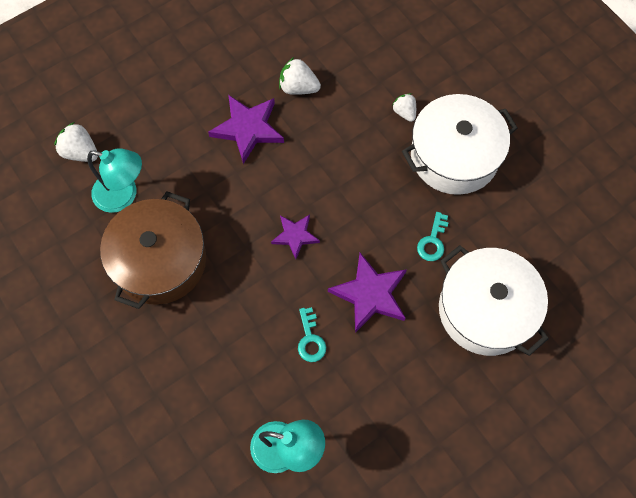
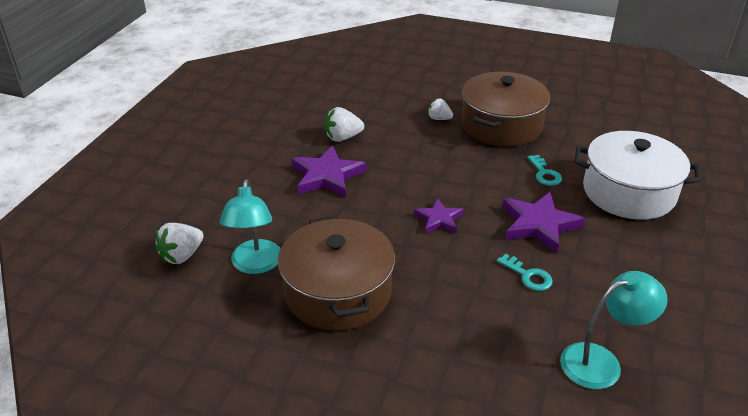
camera: 35 degrees left, 30 degrees down
(80, 152) = (182, 256): white strawberry -> white strawberry turned 45 degrees counterclockwise
(123, 195) = (255, 265): turquoise lamp -> turquoise lamp turned 105 degrees clockwise
(454, 156) = (501, 125): white pot -> brown pot

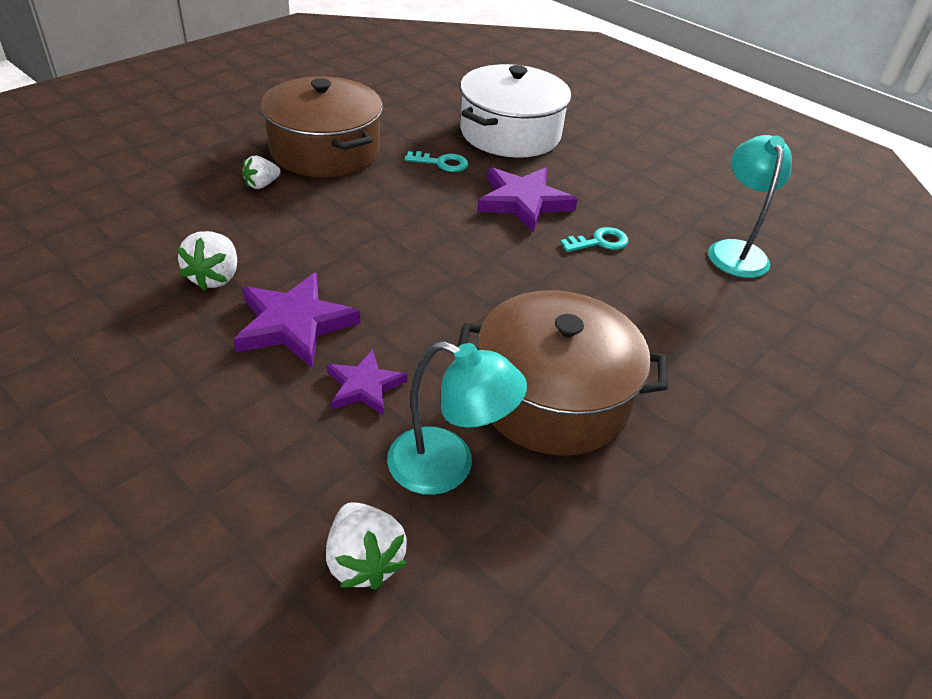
camera: 70 degrees left, 5 degrees up
(439, 219) = (466, 263): purple star -> purple star (364, 386)

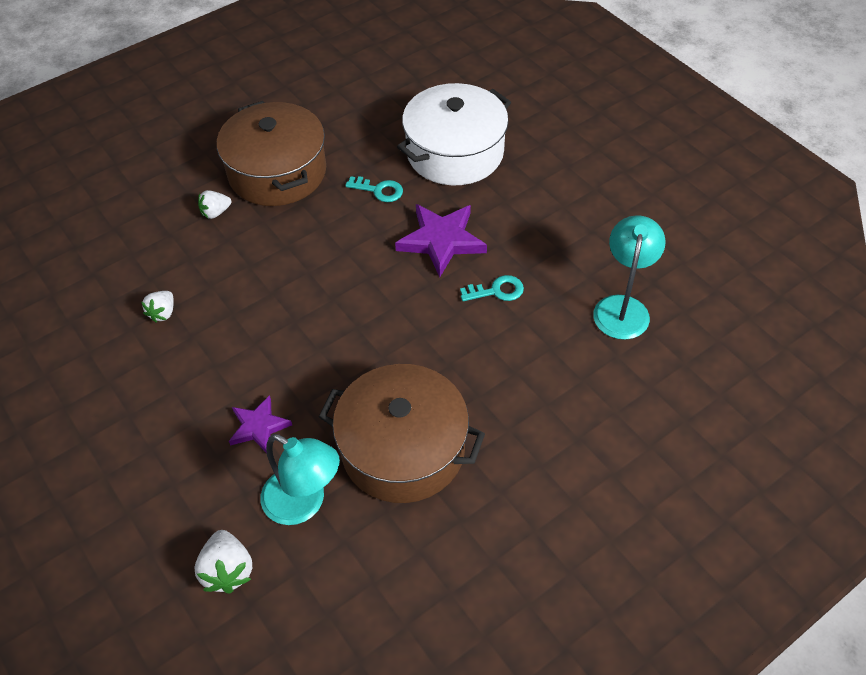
camera: 15 degrees right, 10 degrees up
(215, 277) = (163, 313): white strawberry -> white strawberry, size x0.67
(294, 324) = (216, 363): purple star -> none

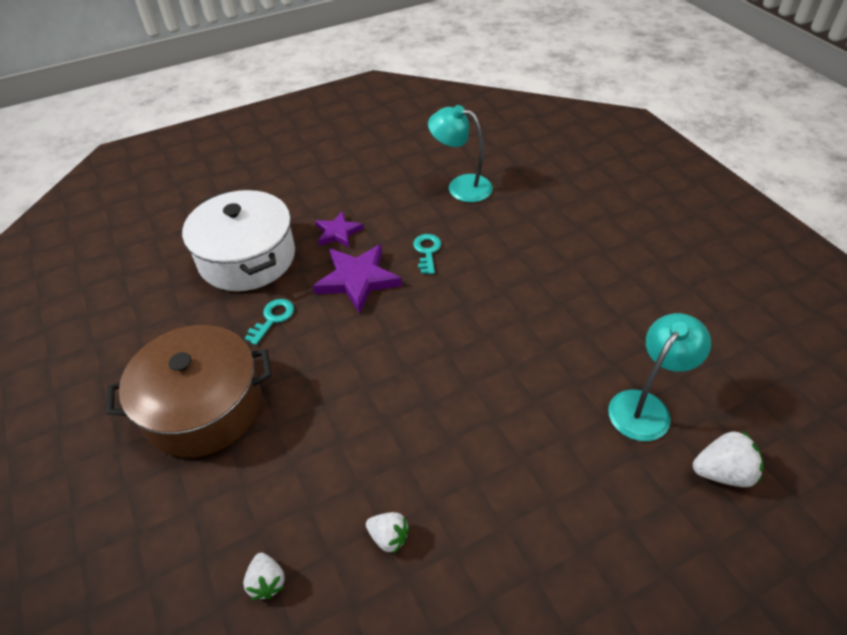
camera: 80 degrees left, 5 degrees down
(215, 212) = (242, 475): white strawberry -> white strawberry (267, 582)
(258, 427) = (559, 440): purple star -> purple star (338, 232)
(403, 449) = (588, 330): brown pot -> none

